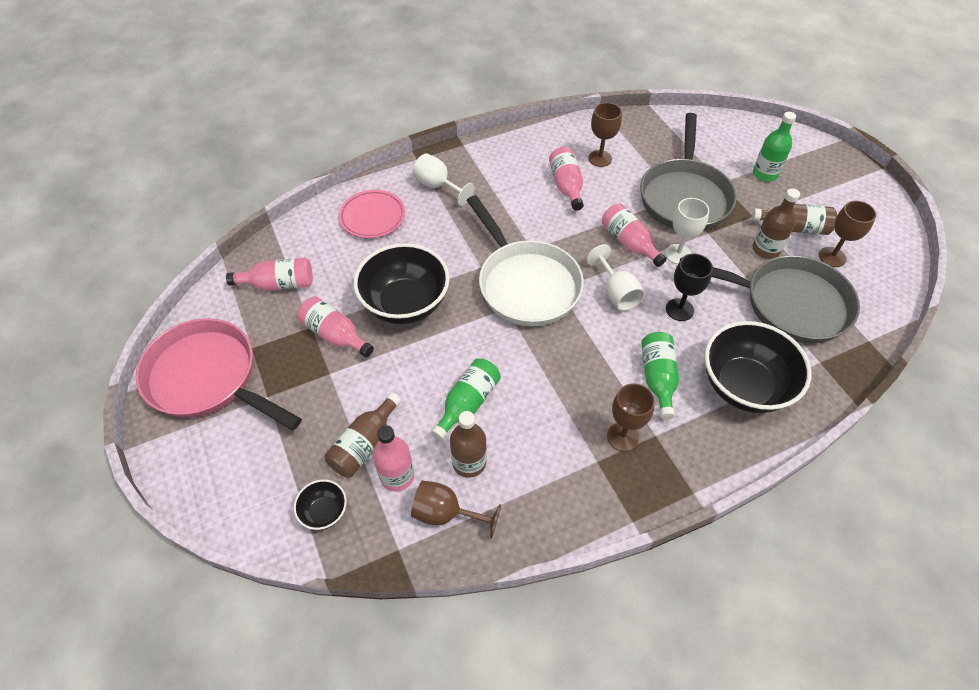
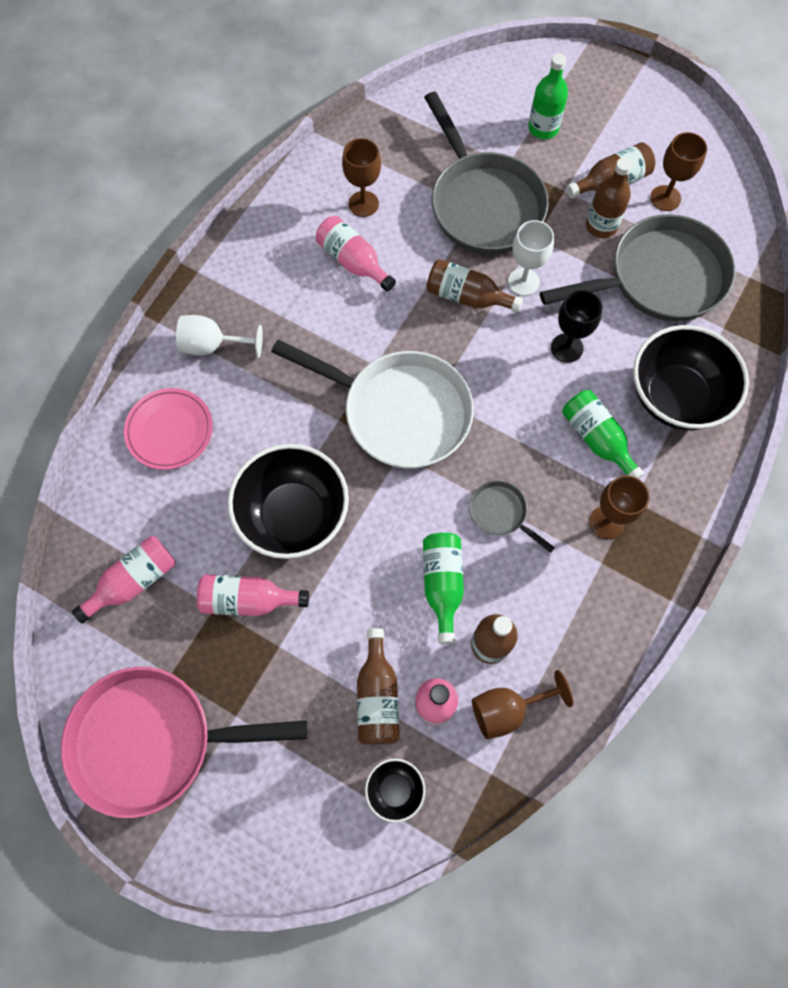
camera: 35 degrees left, 15 degrees up
(546, 384) = (501, 513): none -> grey pan
(616, 293) = (495, 366): white goblet -> none
(629, 242) = (467, 297): pink bottle -> brown bottle

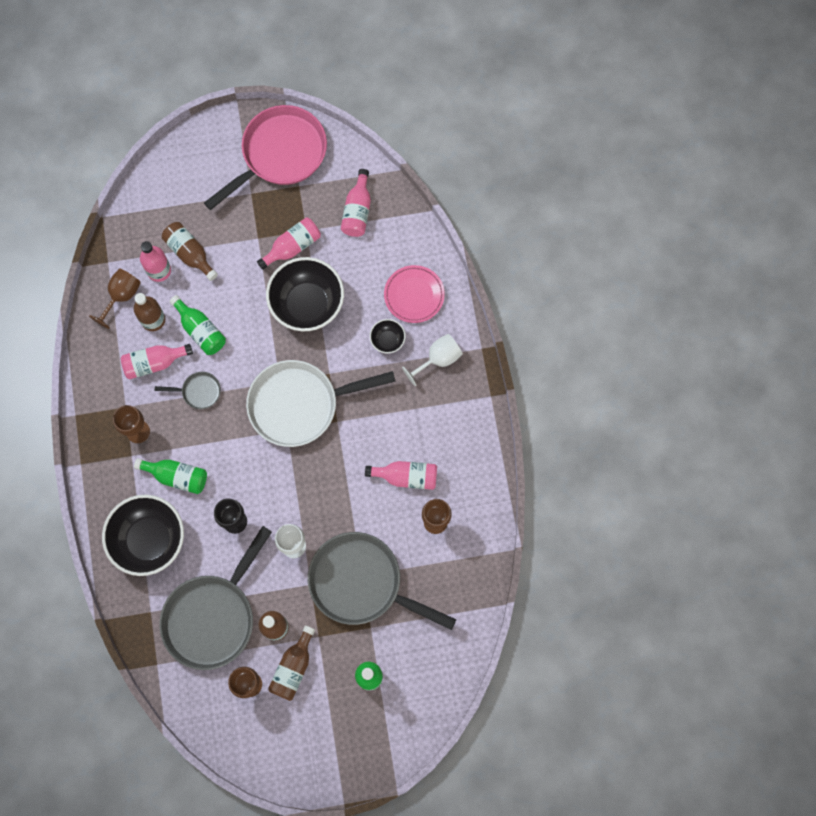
camera: 140 degrees right, 5 degrees up
(395, 790) = (148, 221): black bowl -> black bowl (387, 340)
(467, 297) = (319, 508): brown bottle -> none
(528, 588) = (154, 363): none -> pink bottle

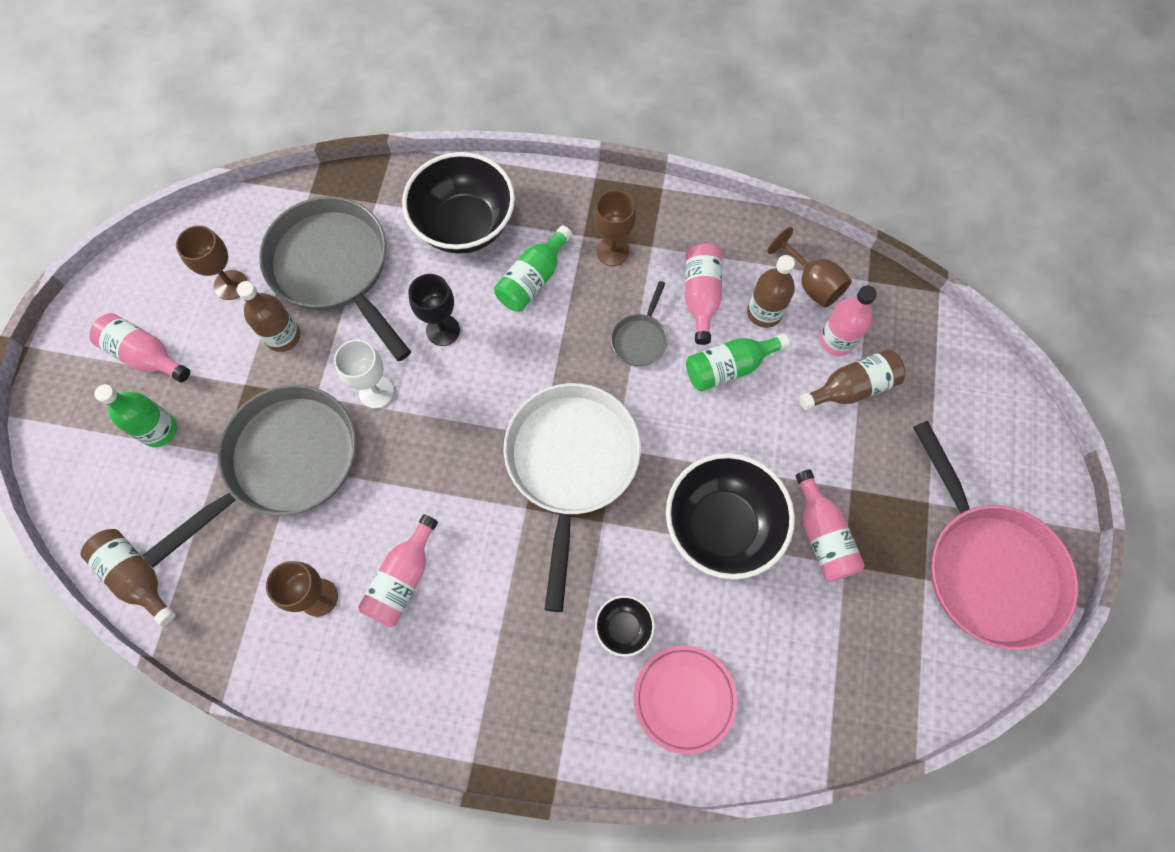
camera: 110 degrees right, 5 degrees down
(293, 668) = (222, 341): brown bottle -> brown bottle (137, 577)
(357, 211) = (857, 658): pink bottle -> pink bottle (145, 355)
(438, 359) = (564, 697): white goblet -> none

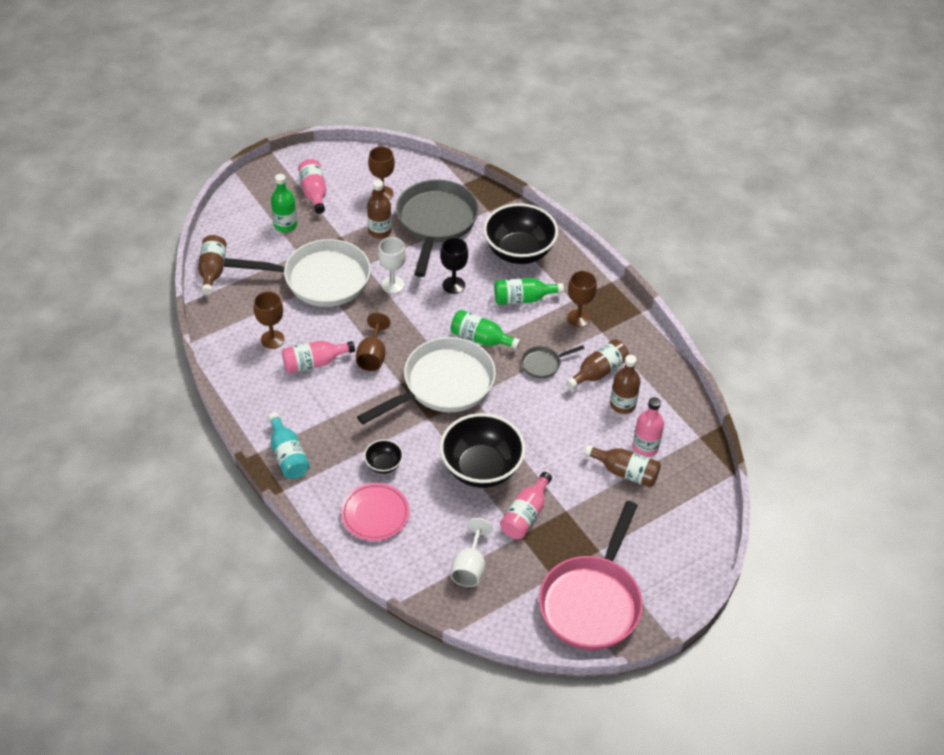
camera: 45 degrees right, 20 degrees down
(285, 463) = (320, 279): grey pan -> white pan
(510, 729) = (288, 455): none -> turquoise bottle
(701, 296) = (598, 372): pink bottle -> brown bottle
(729, 367) = (572, 411): green bottle -> green bottle (481, 339)
(811, 283) = (665, 413): brown goblet -> brown goblet (372, 356)
(843, 656) = (470, 567): none -> white goblet

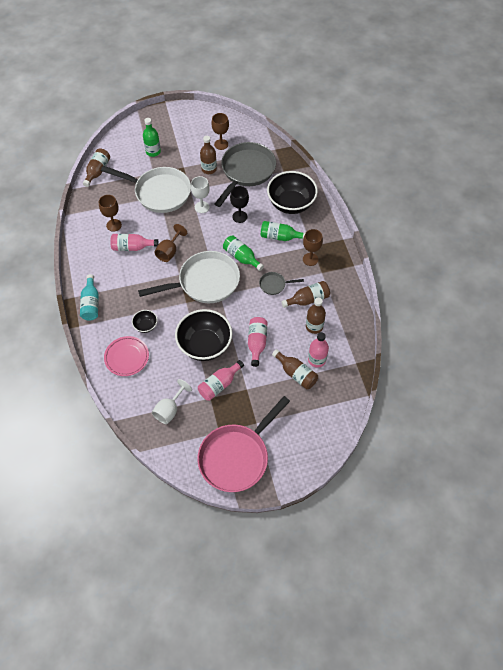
camera: 20 degrees right, 10 degrees up
(314, 192) = (179, 134): pink bottle -> pink bottle (257, 343)

